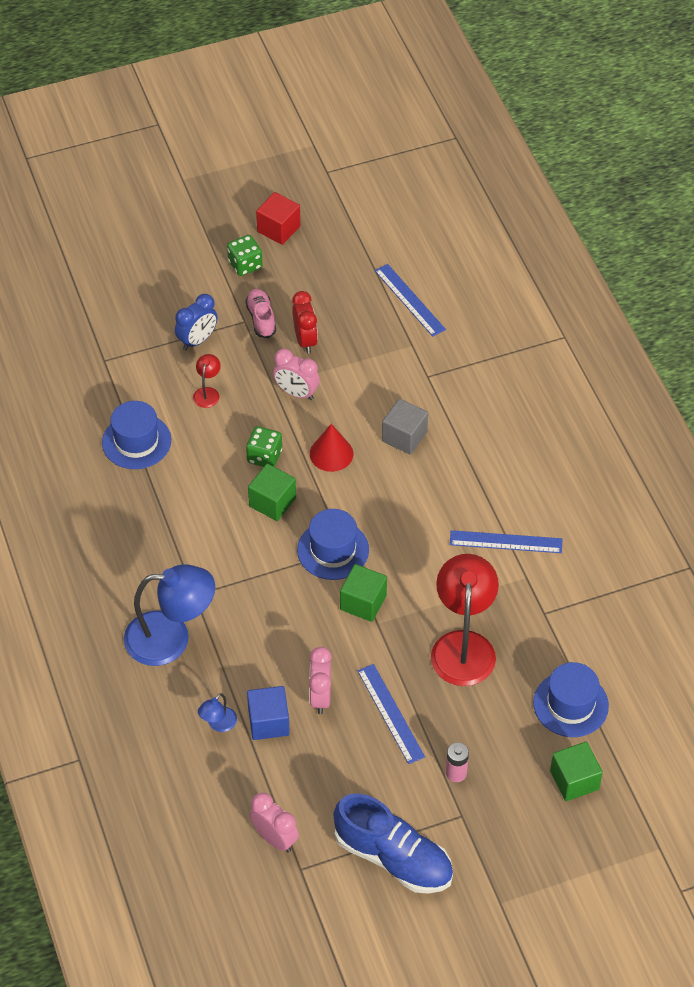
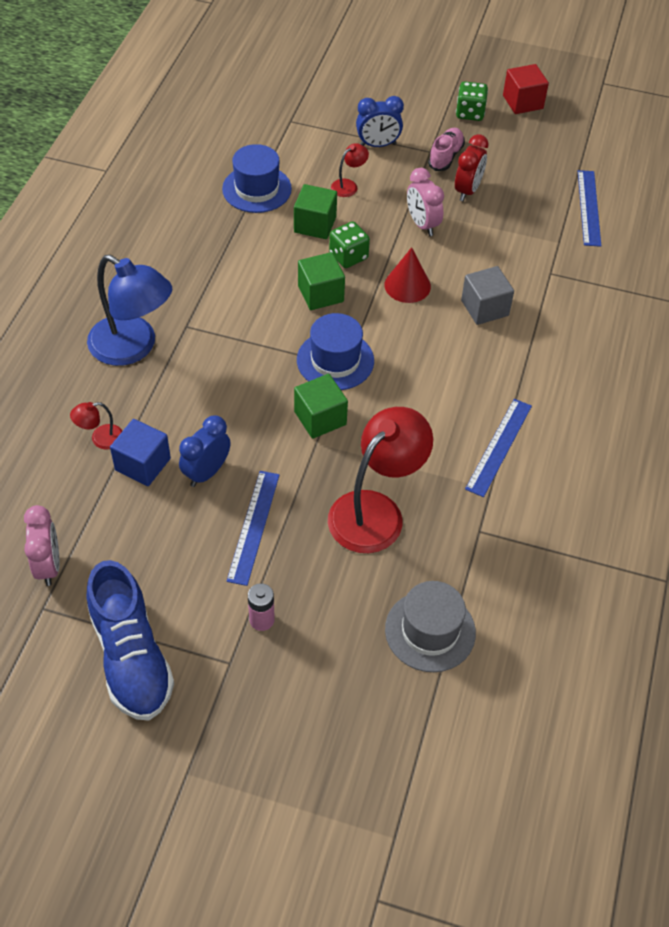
camera: 35 degrees right, 0 degrees up
(218, 724) = (100, 439): blue lamp -> red lamp
(320, 697) = (206, 472): pink clock -> blue clock
(506, 542) = (499, 447): blue ruler -> blue ruler turned 75 degrees clockwise
(570, 704) = (430, 631): blue hat -> grey hat
(574, 780) = (368, 706): green cube -> green cube (315, 225)

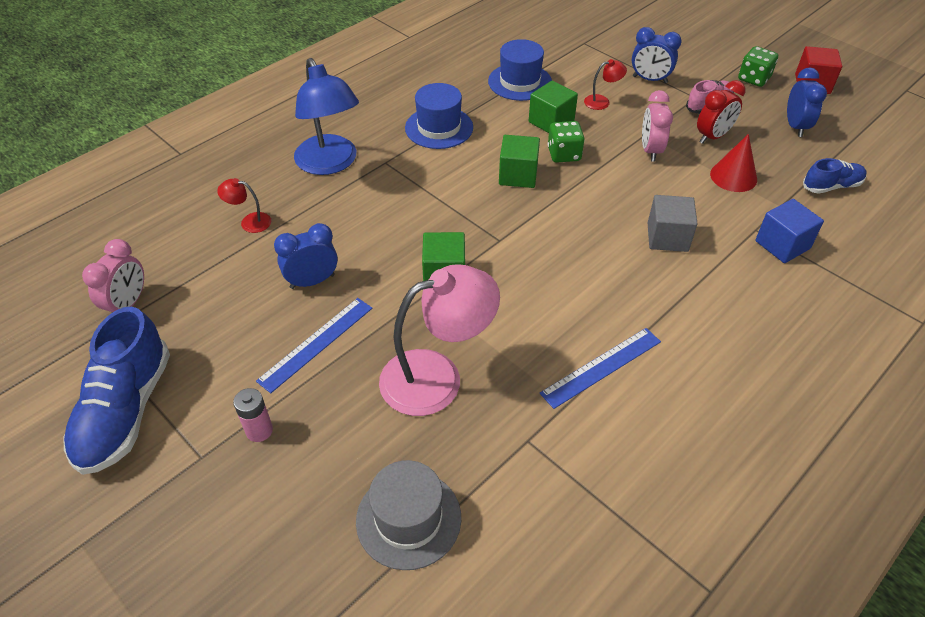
camera: 30 degrees right, 5 degrees down
(143, 464) = (266, 254): blue cube -> blue cube (782, 245)
(335, 360) = (493, 232): blue hat -> blue hat (439, 127)
(376, 511) = (437, 377): red lamp -> pink lamp
(407, 285) = (603, 194): red cone -> red cone (733, 176)
(531, 155) = (795, 127): none -> blue clock
(589, 207) = (831, 186): blue ruler -> blue shoe

